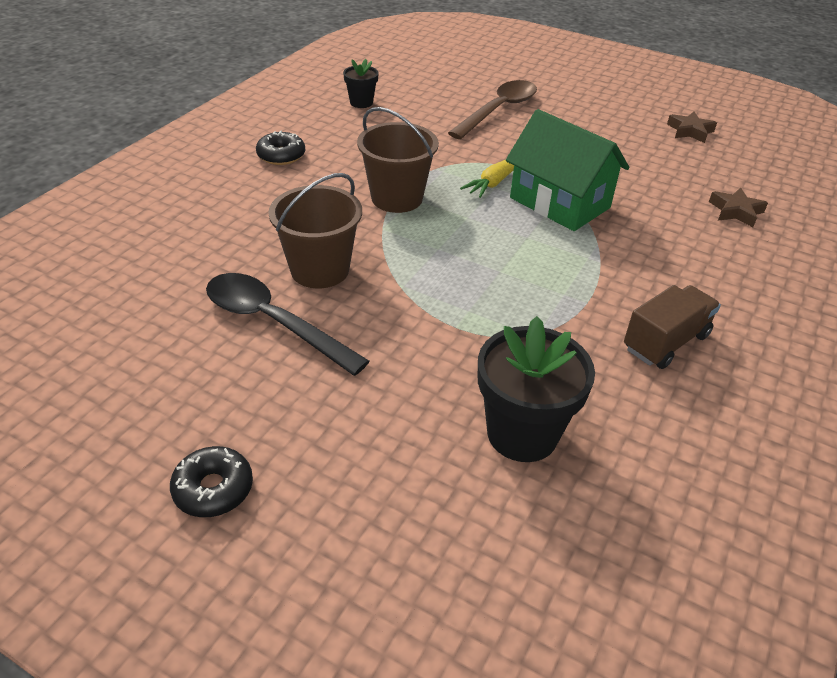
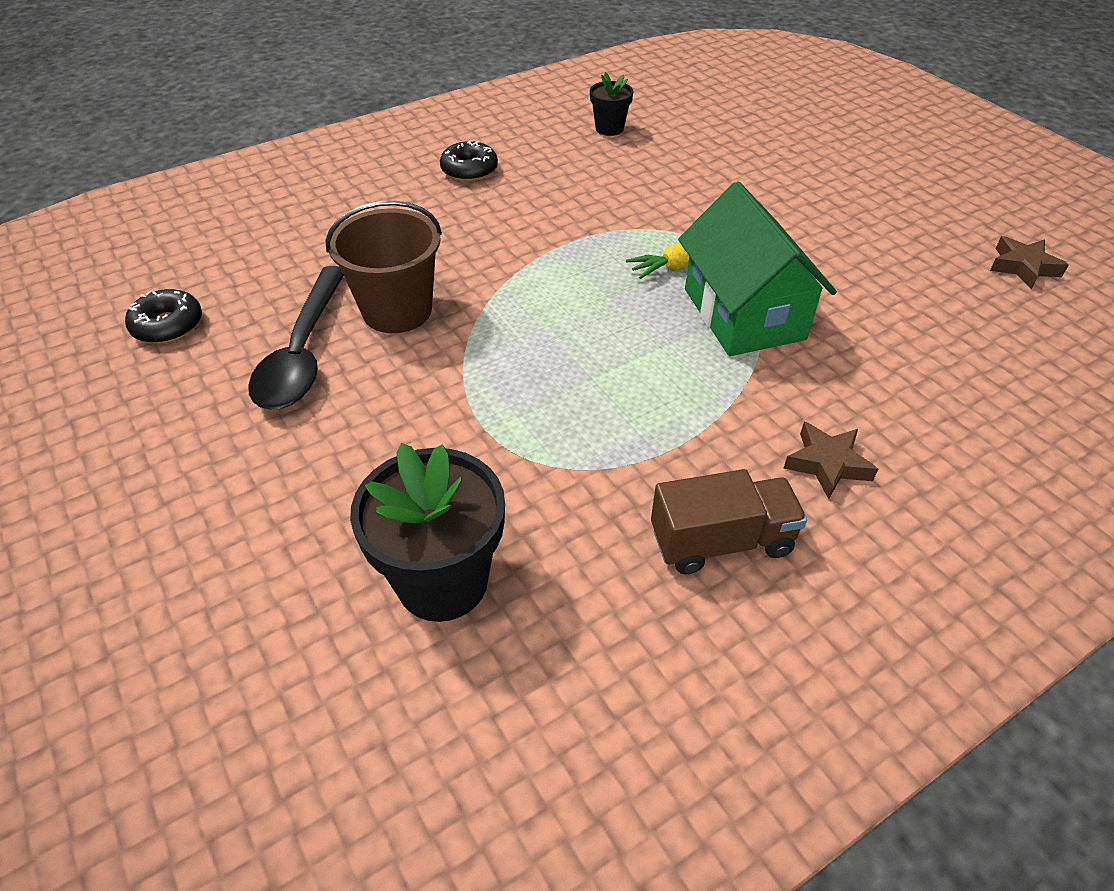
camera: 30 degrees right, 5 degrees up
(213, 489) = (103, 506): black donut -> black donut (168, 325)
(273, 322) = (303, 353): black spoon -> black spoon turned 150 degrees counterclockwise
(397, 198) = (550, 252): brown bucket -> none
(499, 110) = (770, 175): brown spoon -> none
(735, 211) = (991, 399): brown star -> brown star (827, 464)

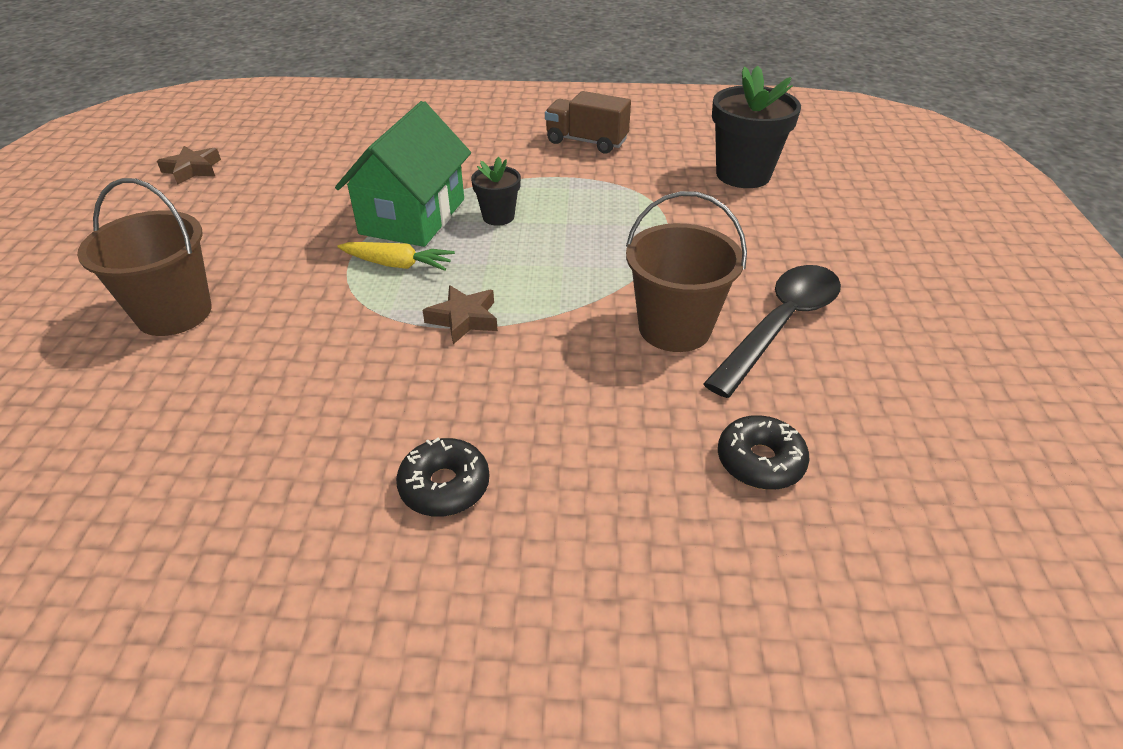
camera: 145 degrees left, 5 degrees down
(168, 325) = (919, 410): black donut -> black donut (760, 461)
(609, 128) = (188, 470): black flower pot -> black flower pot (498, 217)
(765, 174) = (174, 313): none -> brown bucket
(827, 464) = (492, 144): brown star -> brown star (464, 319)

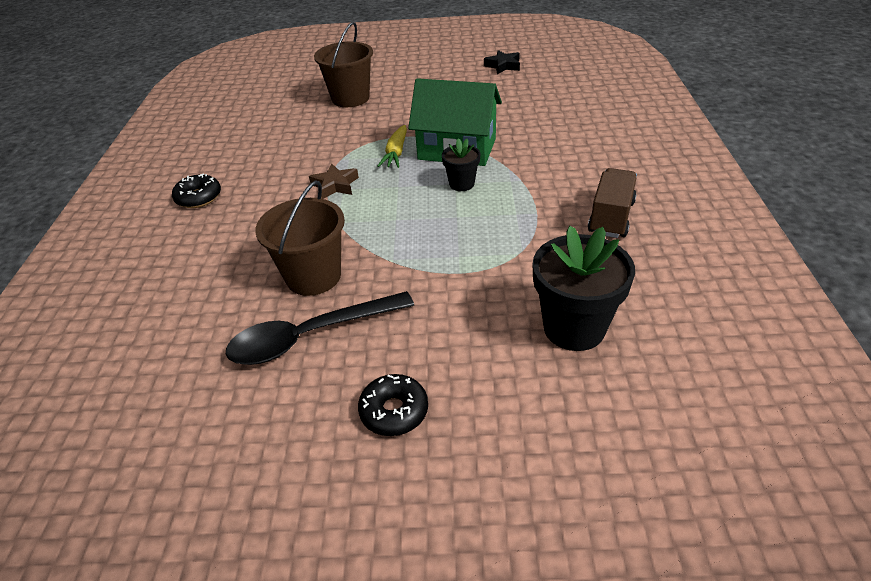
camera: 90 degrees right, 0 degrees up
(192, 170) = (503, 66): brown star -> black star
(760, 461) = (172, 314): black donut -> black donut (394, 411)
(781, 325) = (309, 336): black spoon -> black spoon turned 120 degrees clockwise

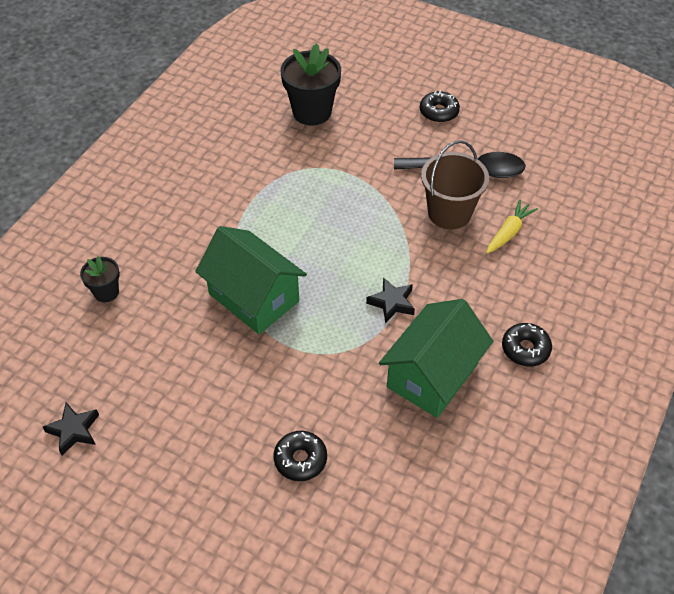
camera: 155 degrees left, 10 degrees up
(277, 158) = (432, 375): none -> green house
(335, 185) = (392, 303): brown star -> black star
(350, 98) = (300, 459): brown bucket -> black donut
(396, 153) = (312, 321): yellow carrot -> yellow carrot (509, 232)
(461, 184) = (285, 251): black flower pot -> black flower pot (106, 292)
(611, 217) = (210, 168): brown truck -> none

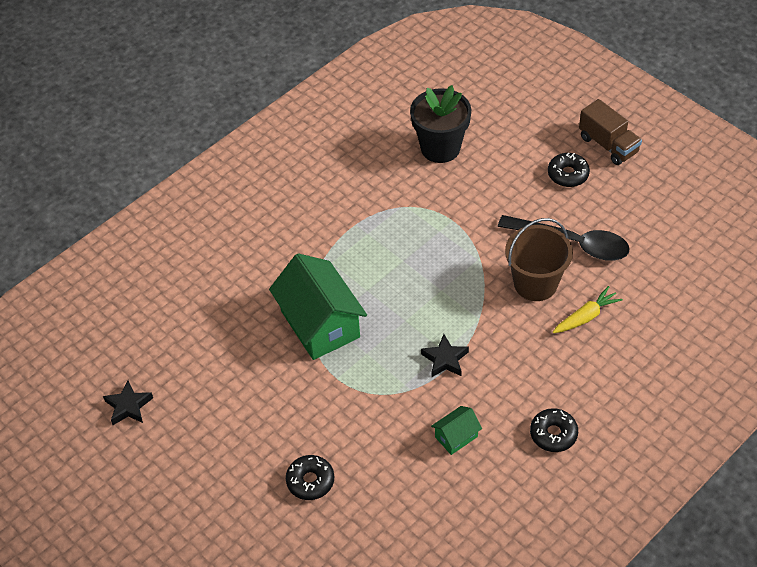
camera: 20 degrees right, 0 degrees up
(106, 292) = (191, 288): black flower pot -> none
(432, 375) = (456, 437): green house -> green house, size x0.46
(464, 80) = (608, 145): none -> brown truck

